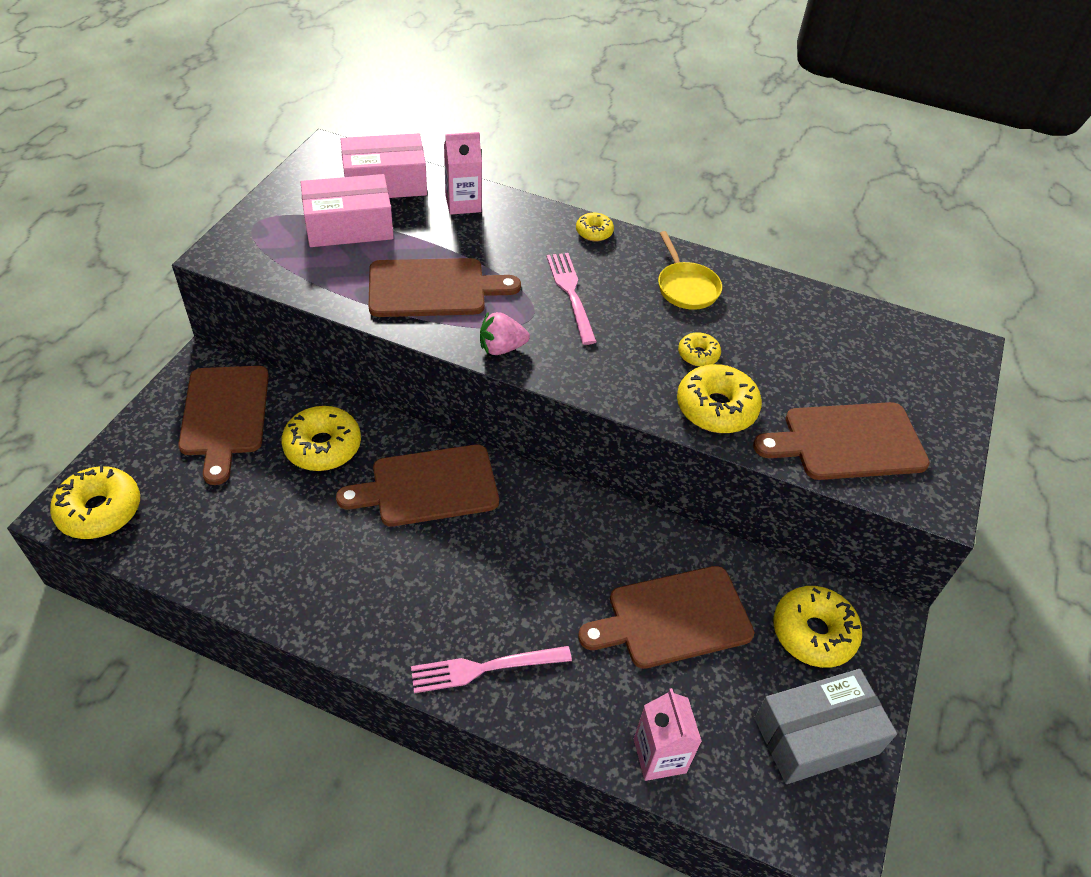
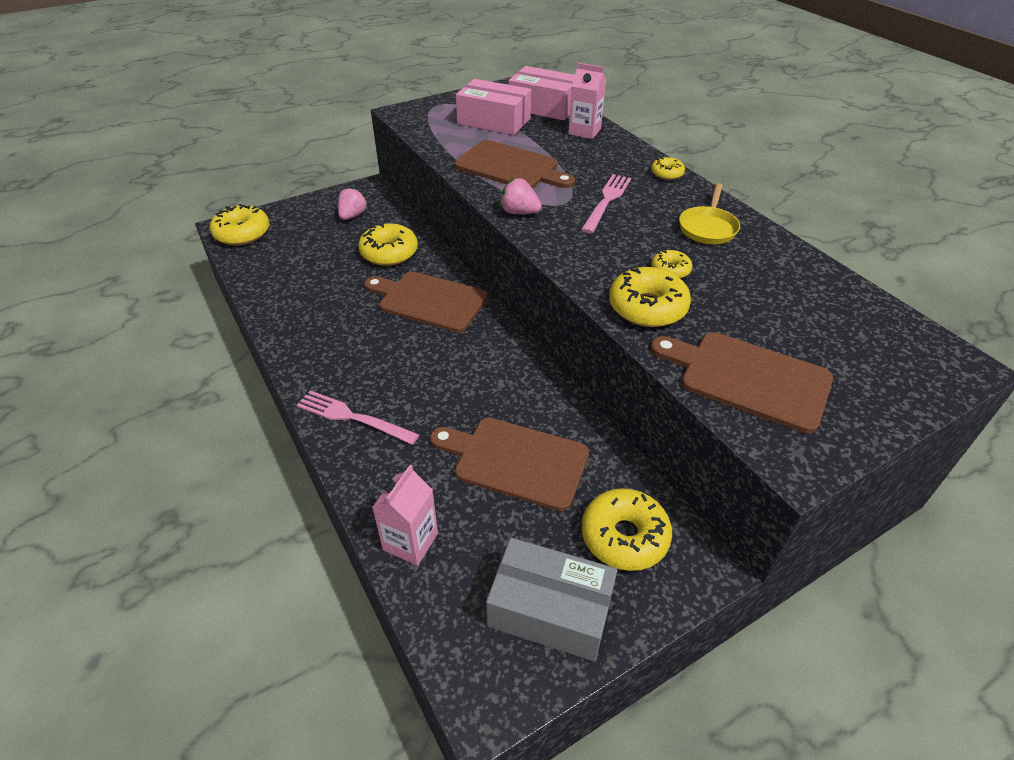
camera: 40 degrees right, 5 degrees down
(224, 415) = (352, 216): brown cutting board -> pink strawberry

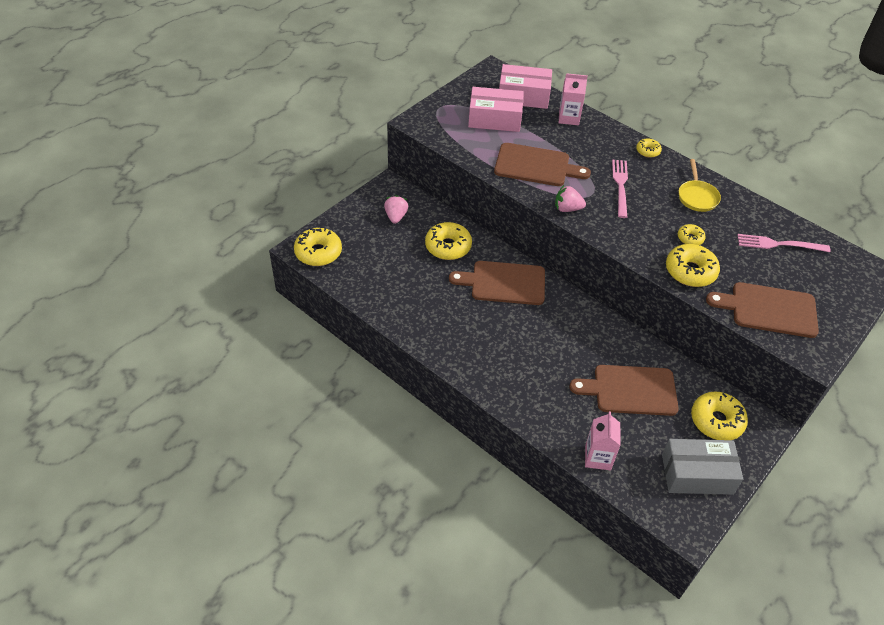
camera: 20 degrees left, 5 degrees up
(352, 417) = (509, 386): pink fork -> pink fork (778, 244)

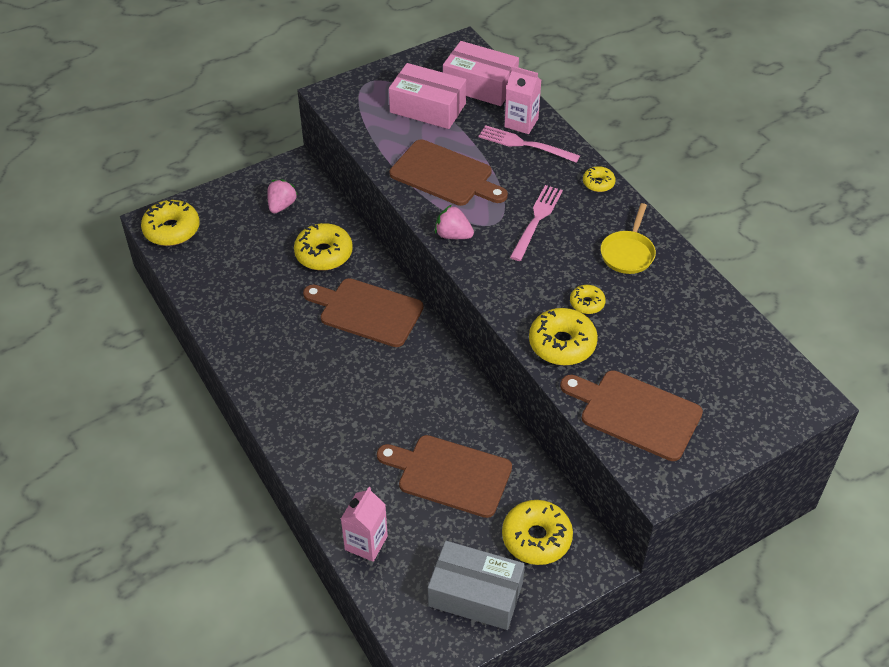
camera: 20 degrees right, 0 degrees up
(778, 244) = (699, 335): pink fork -> pink fork (524, 144)

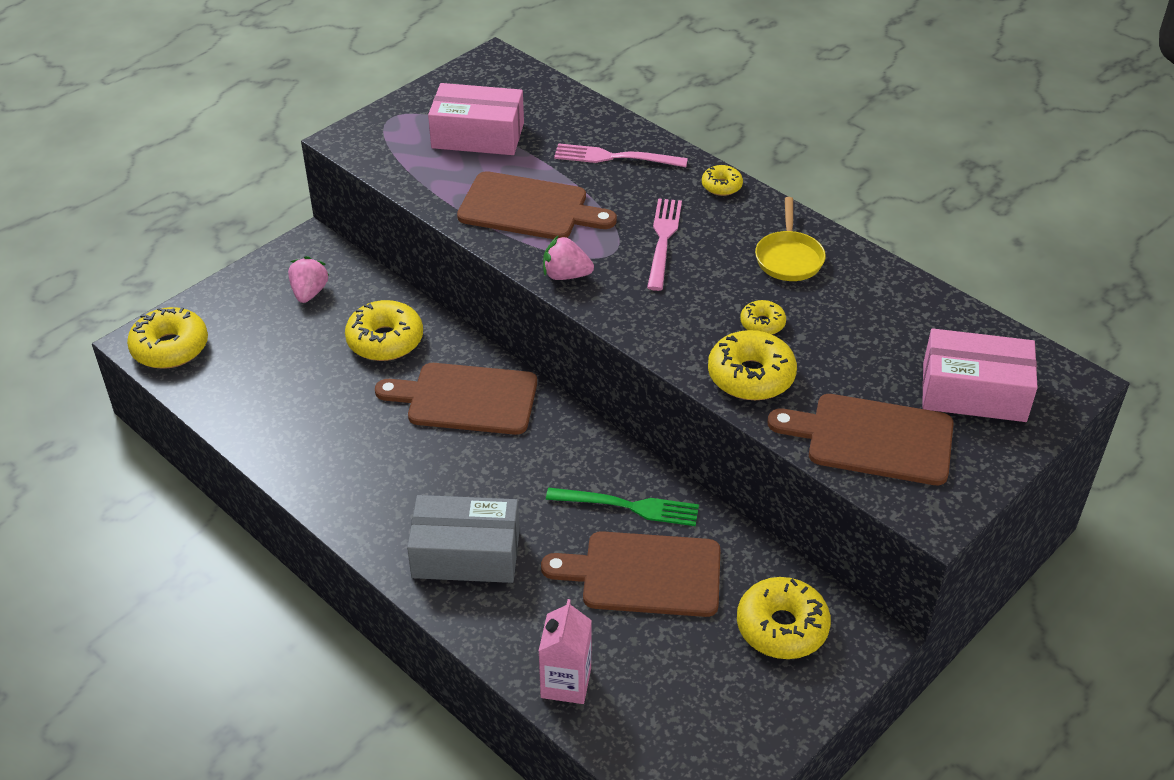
camera: 15 degrees left, 5 degrees down
(457, 420) = (629, 506): none -> green fork
(475, 594) = (731, 714): grey box -> grey box (466, 554)
(480, 85) = (533, 100): pink box -> pink box (974, 392)
(521, 123) = (601, 134): pink carton -> none

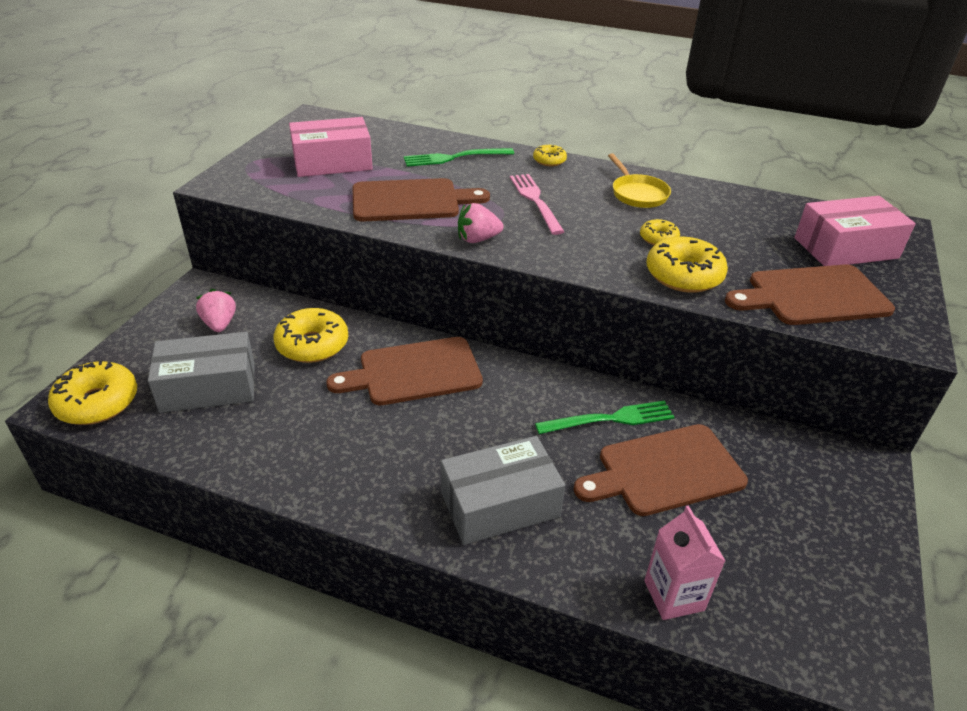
camera: 25 degrees left, 5 degrees down
(269, 359) = (208, 387): none -> grey box
(614, 157) = (453, 158): pink fork -> green fork
(782, 627) = (804, 478): yellow donut -> none

